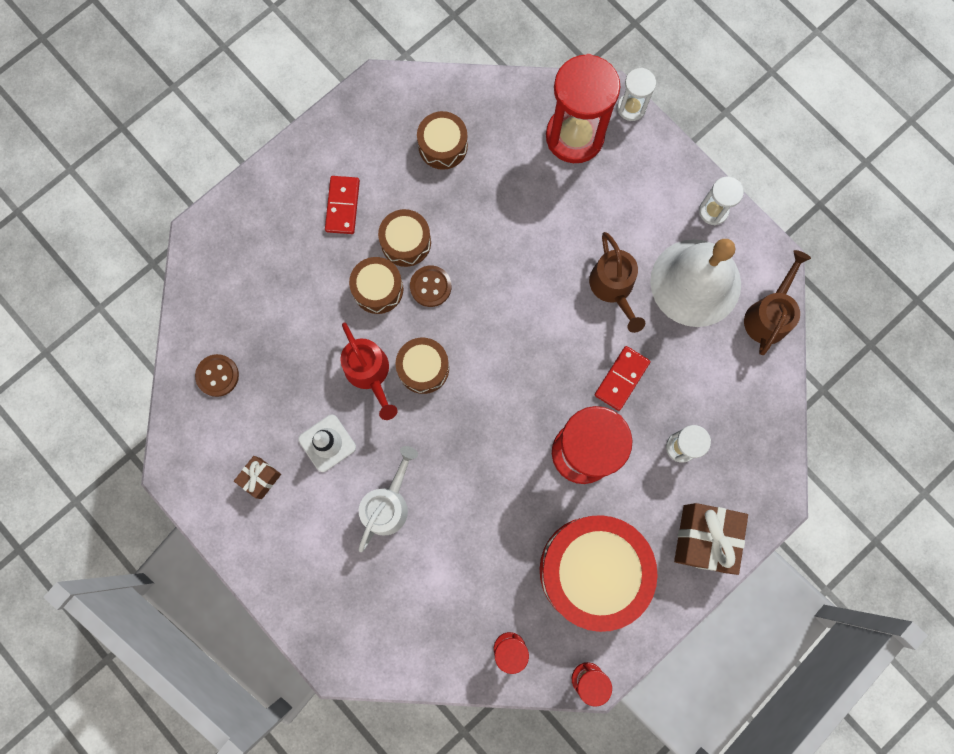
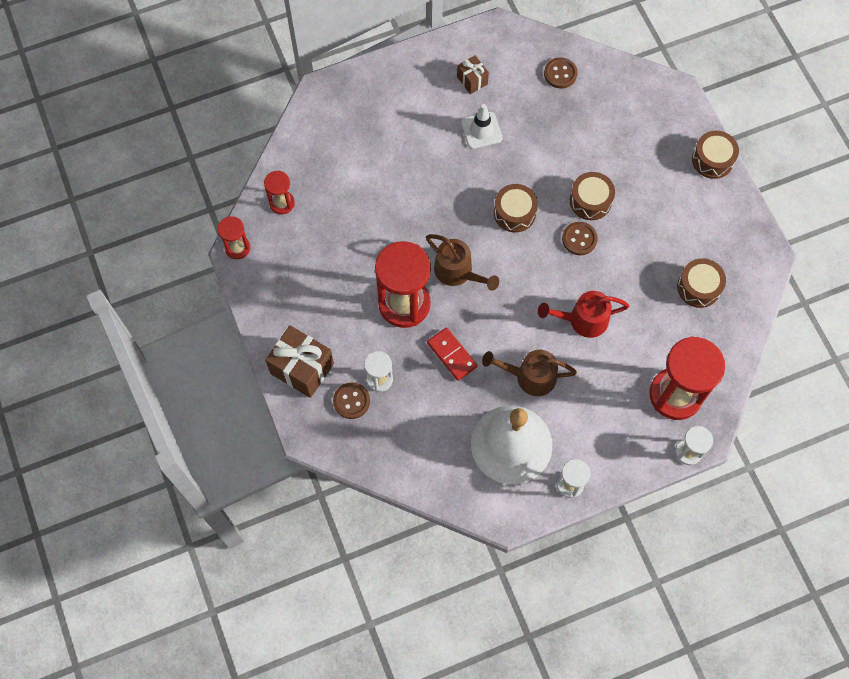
camera: 110 degrees right, 10 degrees down
(343, 206) = (669, 197): red domino -> none
(370, 374) = (524, 175): red watering can -> red watering can (582, 320)
(388, 503) = (420, 157): white watering can -> none
(406, 242) = (623, 233): brown drum -> brown drum (712, 160)
(592, 570) = (312, 279): red drum -> none
(718, 468) = (351, 401): none -> brown button
(769, 314) = (462, 494): brown watering can -> brown watering can (458, 272)

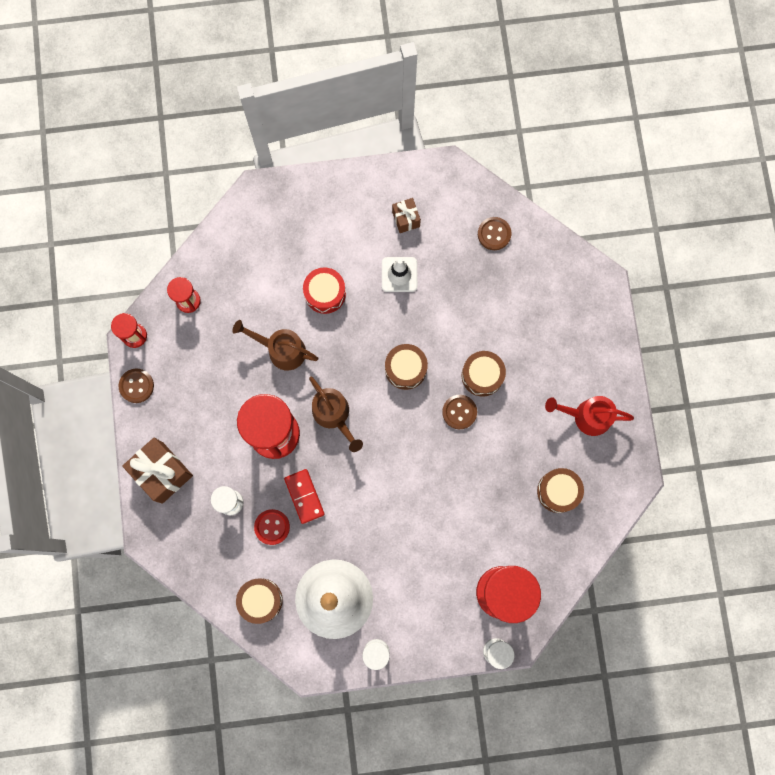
camera: 15 degrees right, 10 degrees up
(351, 401) = (199, 517): brown button -> brown button (136, 386)
(415, 164) = (325, 293): none -> red drum
(428, 392) = (272, 527): none -> red button
(529, 377) = (370, 537): brown watering can -> brown watering can (281, 350)
(582, 320) = (437, 495): red watering can -> red watering can (586, 416)
(712, 160) = (614, 364): brown drum -> brown drum (260, 600)

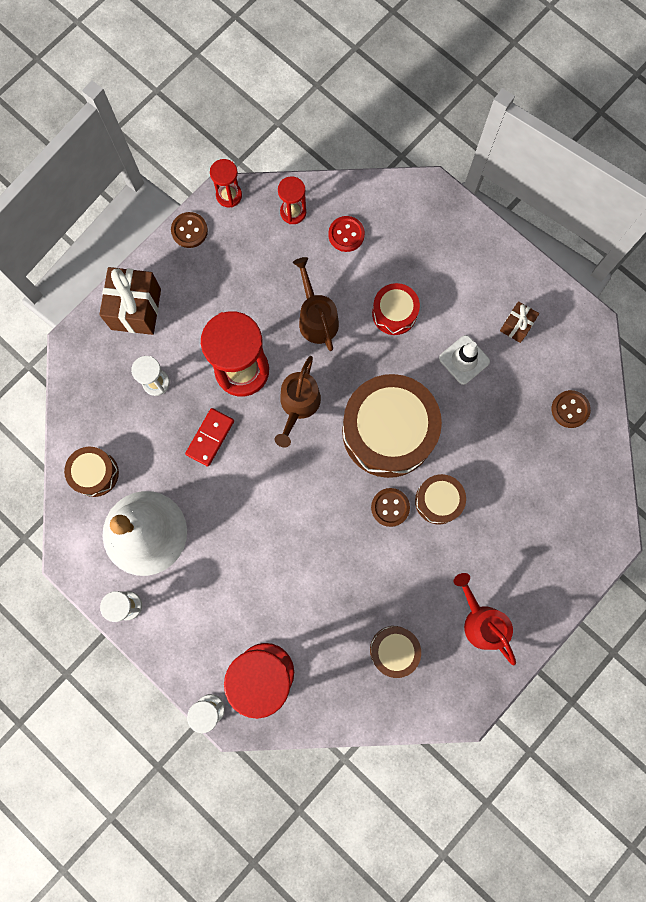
camera: 50 degrees right, 0 degrees up
(272, 527) = (163, 432): red button -> red button (346, 234)
(405, 369) = (388, 432): brown drum -> brown drum, size x2.00

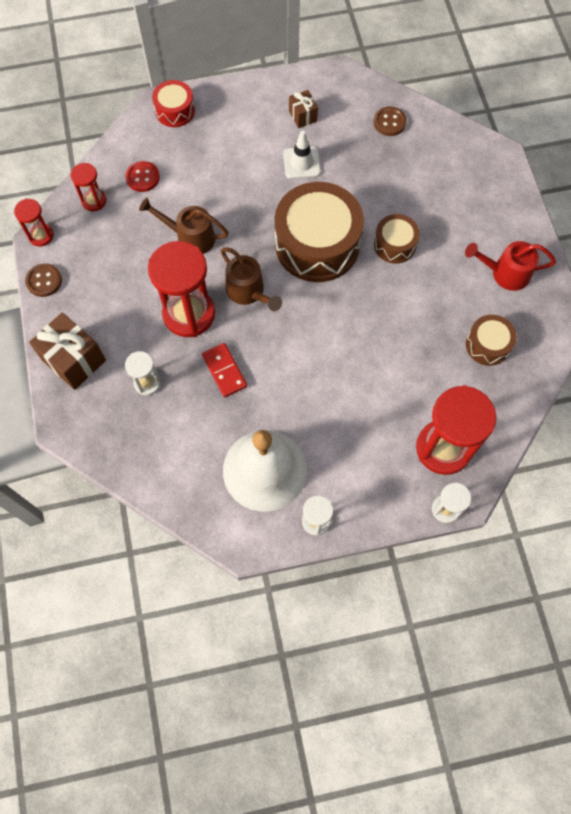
camera: 55 degrees left, 10 degrees down
(95, 473) = (185, 478): brown drum -> none
(390, 507) = (376, 279): brown button -> none
(394, 313) = (230, 184): red drum -> red drum (175, 111)

